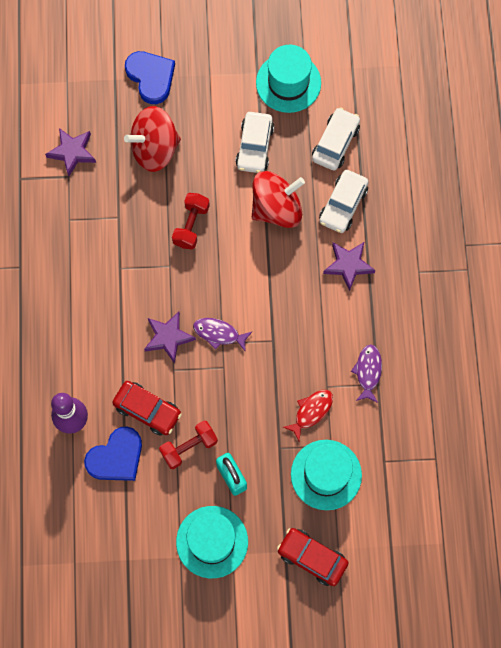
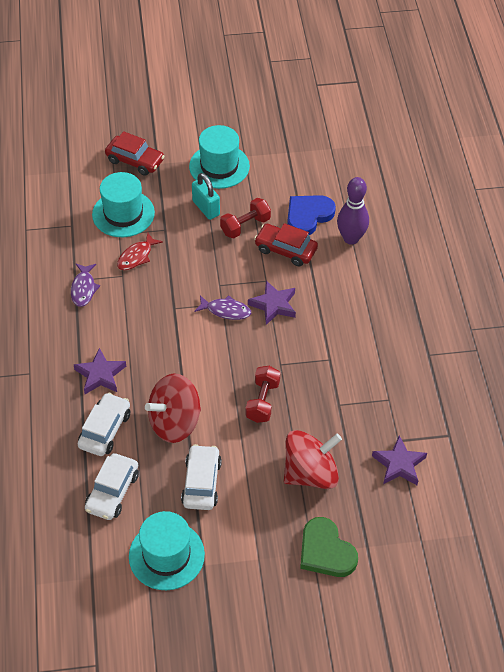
camera: 175 degrees right, 20 degrees down
(151, 77) = (326, 551): blue heart -> green heart

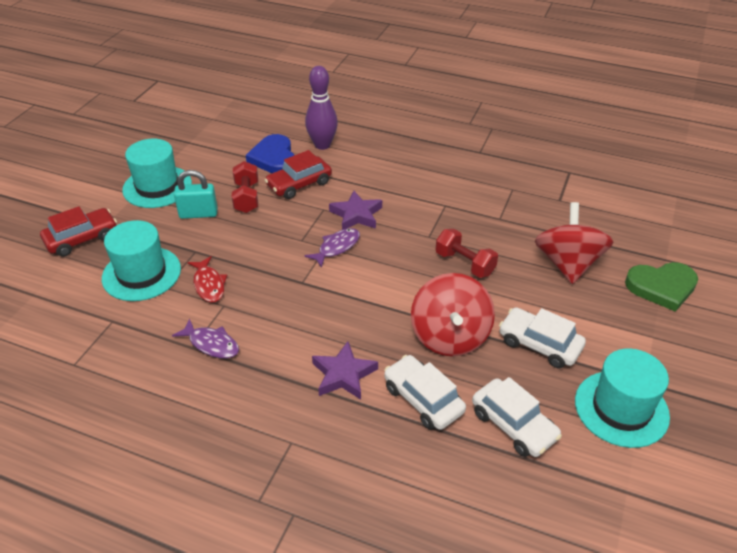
camera: 60 degrees left, 10 degrees down
(399, 464) = (585, 209): purple star -> none

